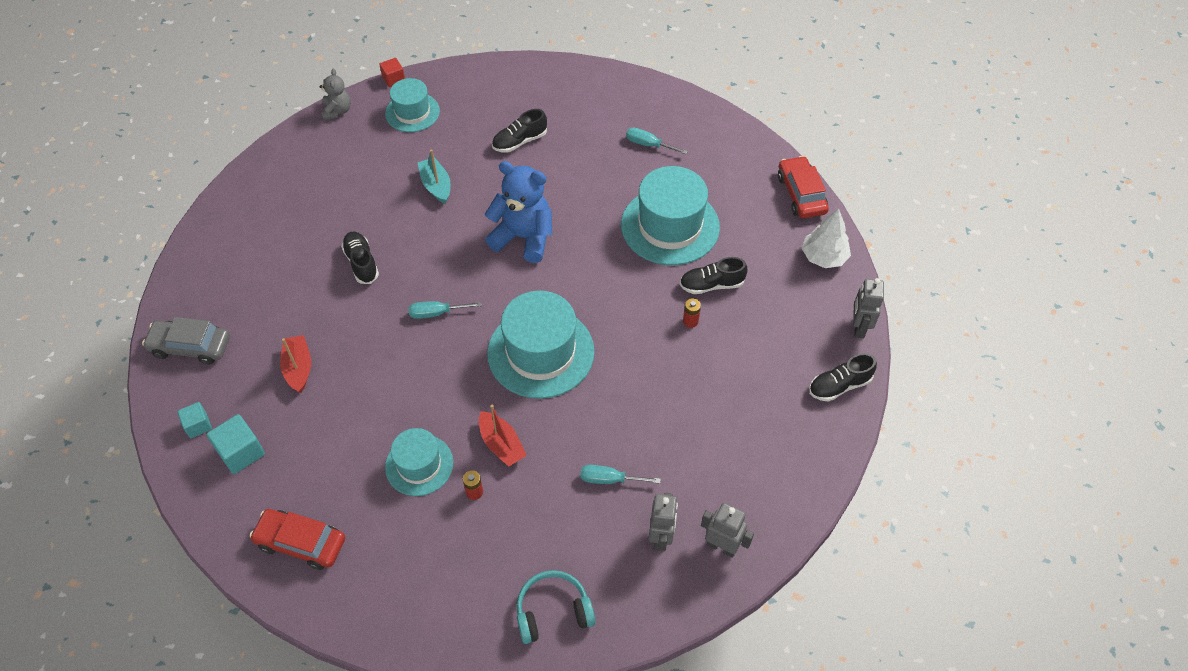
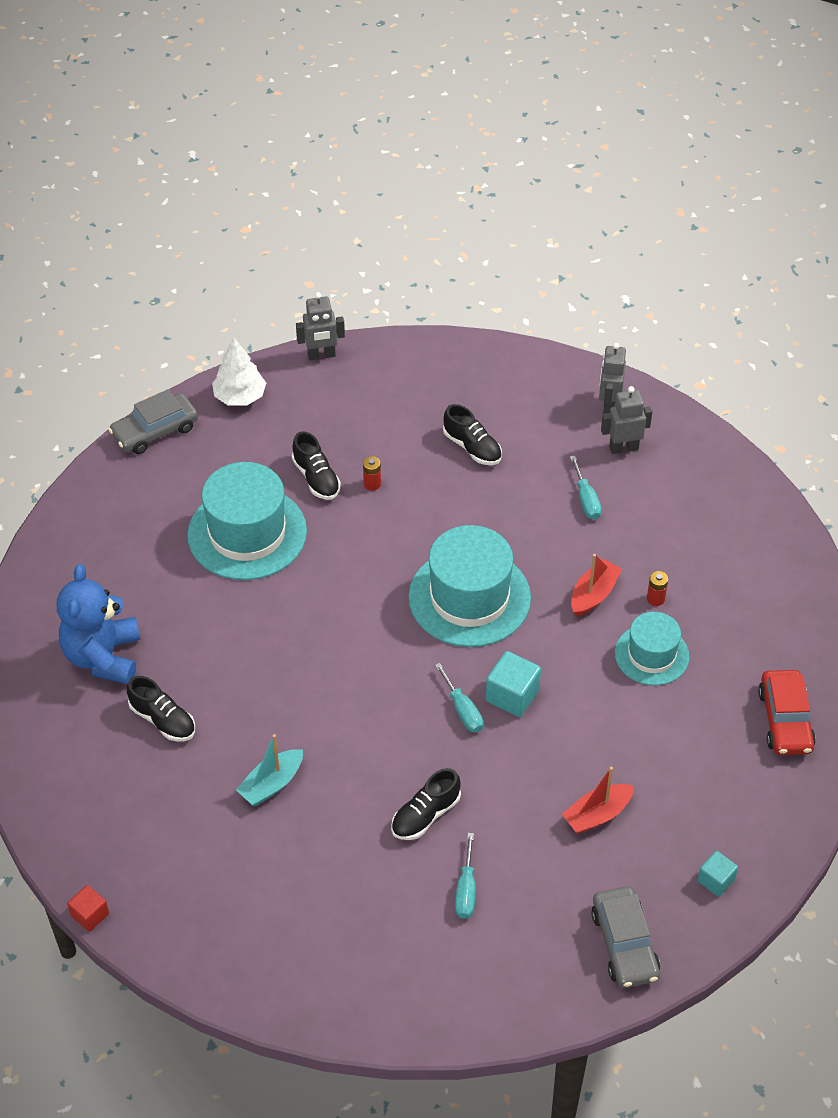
camera: 110 degrees left, 5 degrees down
(241, 452) = (723, 821): turquoise cube -> turquoise cube (512, 695)
(337, 111) = (177, 960): grey teddy bear -> none
(412, 112) = (149, 864): turquoise hat -> none
(523, 237) = (319, 664): blue teddy bear -> blue teddy bear (103, 657)
(553, 612) = (734, 503): turquoise headphones -> none
(648, 144) = (123, 586): turquoise screwdriver -> turquoise screwdriver (466, 890)
(801, 194) = (155, 431): red car -> grey car
(839, 386) = (398, 358): black shoe -> black shoe (472, 447)

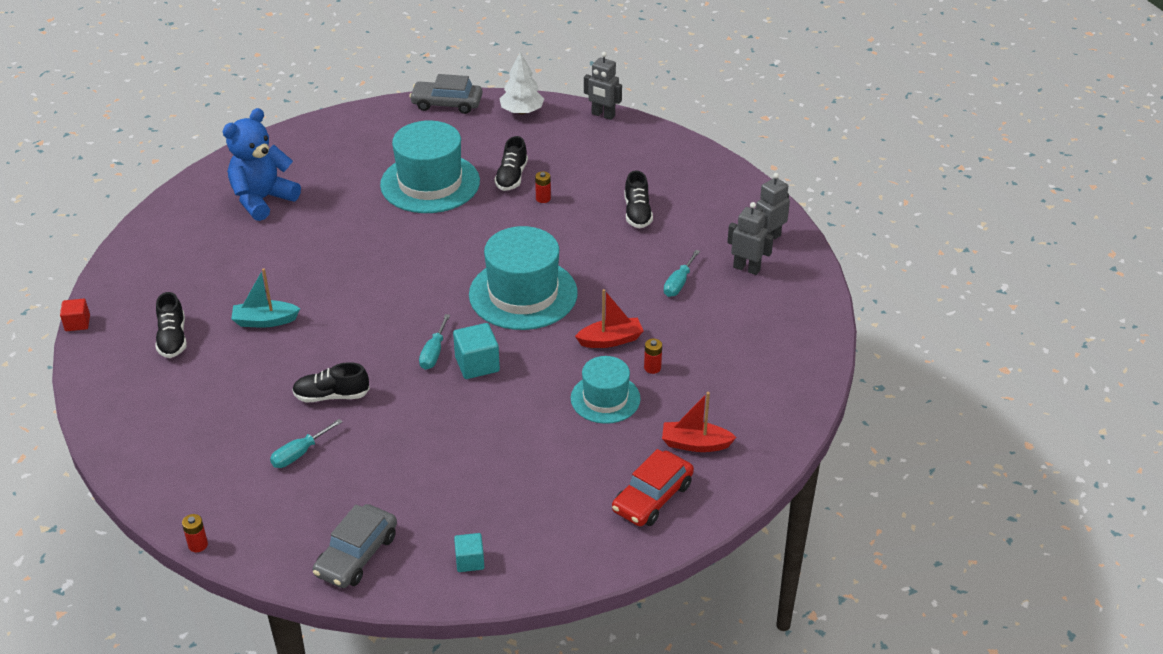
camera: 40 degrees right, 10 degrees down
(163, 720) = (250, 250): black shoe -> black shoe (172, 339)
(486, 1038) = (198, 545): none -> red battery
(597, 815) = (441, 467): red boat -> red boat (695, 444)

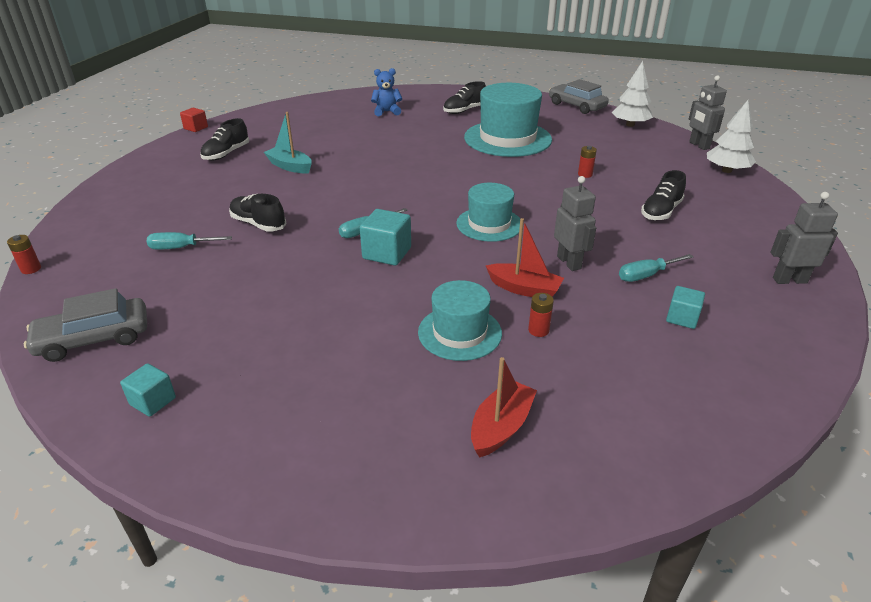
camera: 40 degrees right, 5 degrees down
(262, 200) = (387, 112): blue teddy bear -> blue teddy bear, size x0.55
(511, 177) = (575, 155): black shoe -> black shoe (464, 110)
(523, 294) = (489, 224): turquoise hat -> turquoise hat, size x0.60
(648, 139) = (726, 170): none -> white tree
(652, 497) = (388, 454): red car -> none
(695, 444) = (501, 427): red boat -> red boat turned 75 degrees clockwise
(729, 308) = (682, 318): none -> turquoise cube
(746, 268) = (737, 294): grey robot -> grey robot (569, 262)

